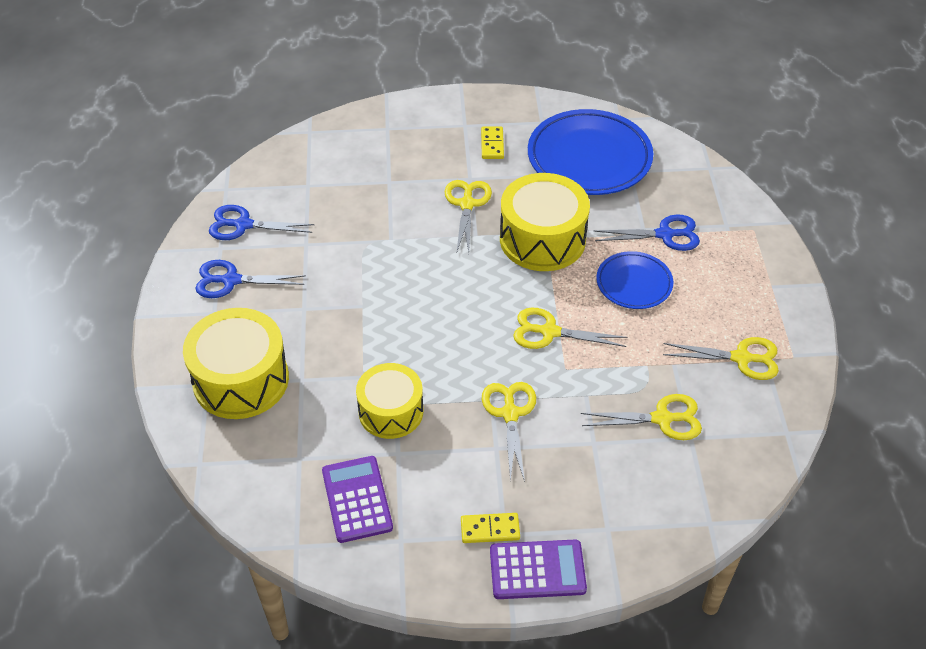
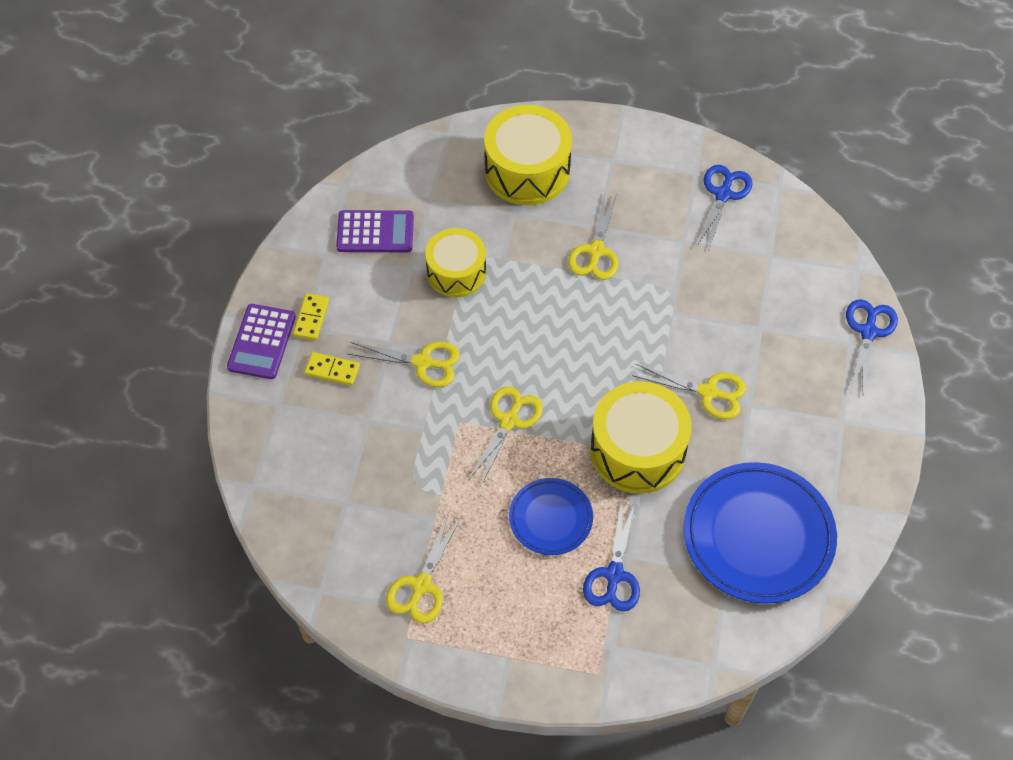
camera: 105 degrees right, 10 degrees up
(231, 280) = (649, 177): blue scissors -> blue scissors (868, 332)
(492, 144) = (802, 441): yellow domino -> yellow domino (332, 370)
(662, 419) = (374, 486): yellow scissors -> yellow scissors (596, 251)

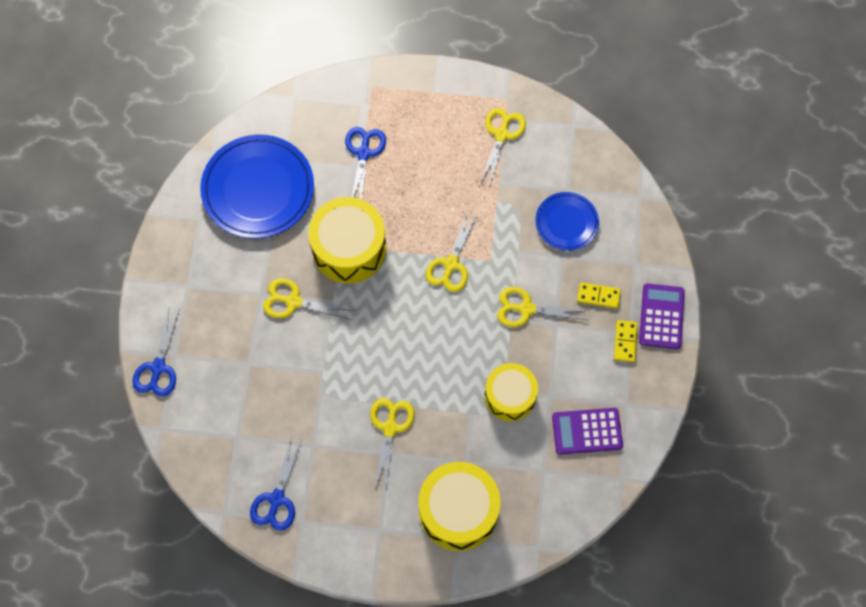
camera: 175 degrees right, 10 degrees up
(550, 518) = (412, 190): blue plate -> blue plate (566, 223)

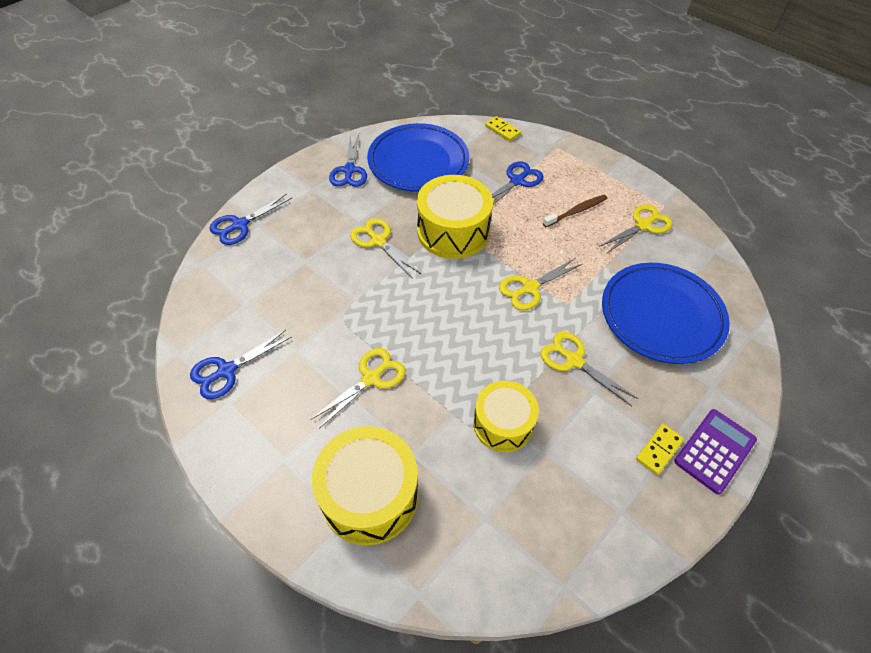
camera: 35 degrees right, 15 degrees down
(202, 242) = (349, 170): none -> blue scissors
(437, 155) = (576, 211): none -> brown toothbrush
(566, 223) = (661, 316): blue plate -> blue plate, size x1.80
(587, 431) = (559, 510): purple calculator -> none
(598, 296) = (655, 392): yellow domino -> yellow domino (502, 130)

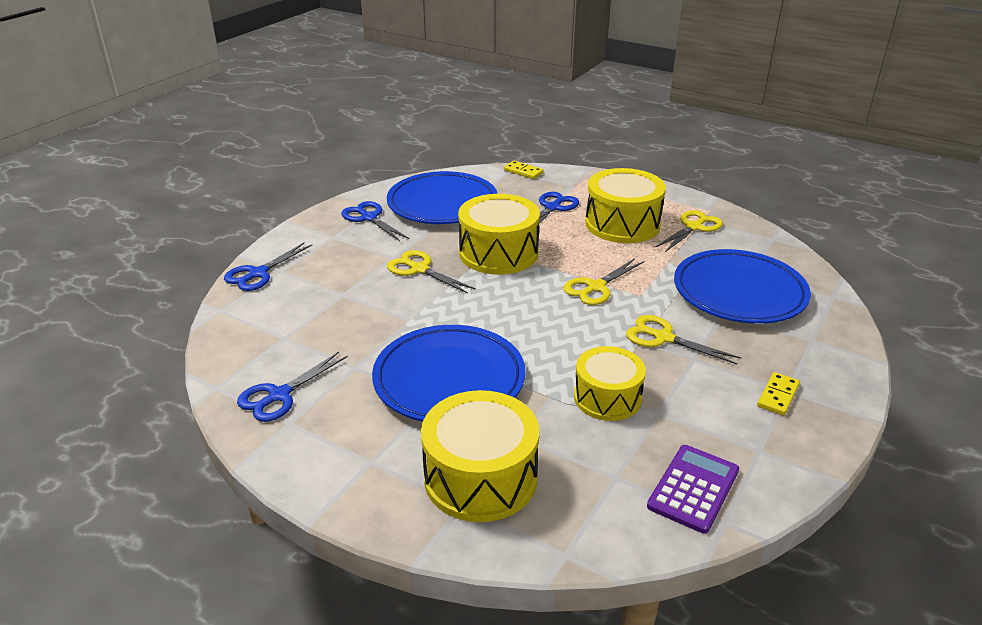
camera: 10 degrees left, 20 degrees down
(349, 170) = (369, 218): blue scissors -> blue scissors turned 150 degrees clockwise
(371, 378) = (449, 380): yellow scissors -> blue plate
(576, 211) = (622, 224): brown toothbrush -> yellow drum
(714, 450) = (834, 388): purple calculator -> purple calculator (693, 488)

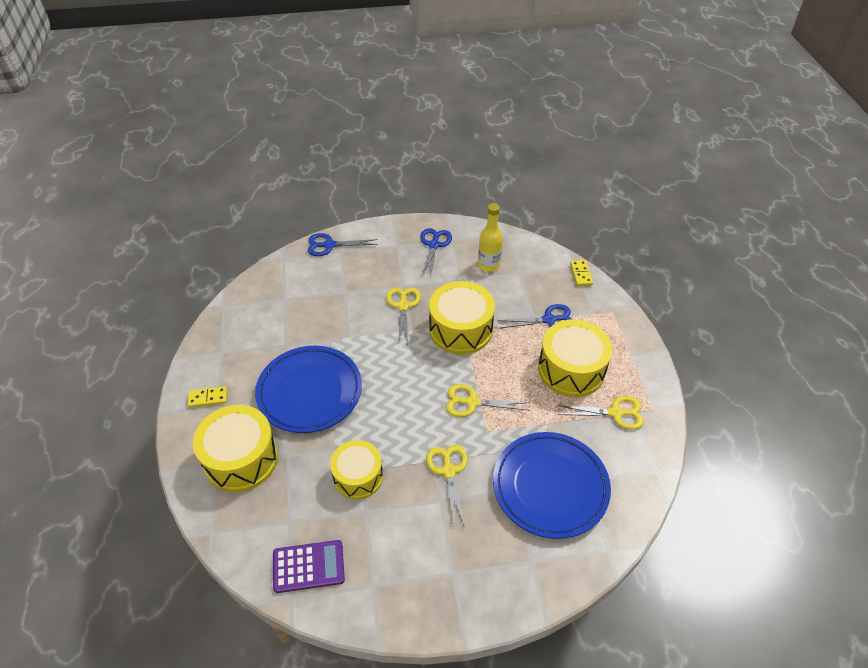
camera: 50 degrees right, 15 degrees up
(279, 395) = (237, 333): blue scissors -> none
(442, 204) = (488, 265): blue plate -> yellow bottle
(778, 396) = (441, 570): yellow domino -> yellow domino (208, 398)

